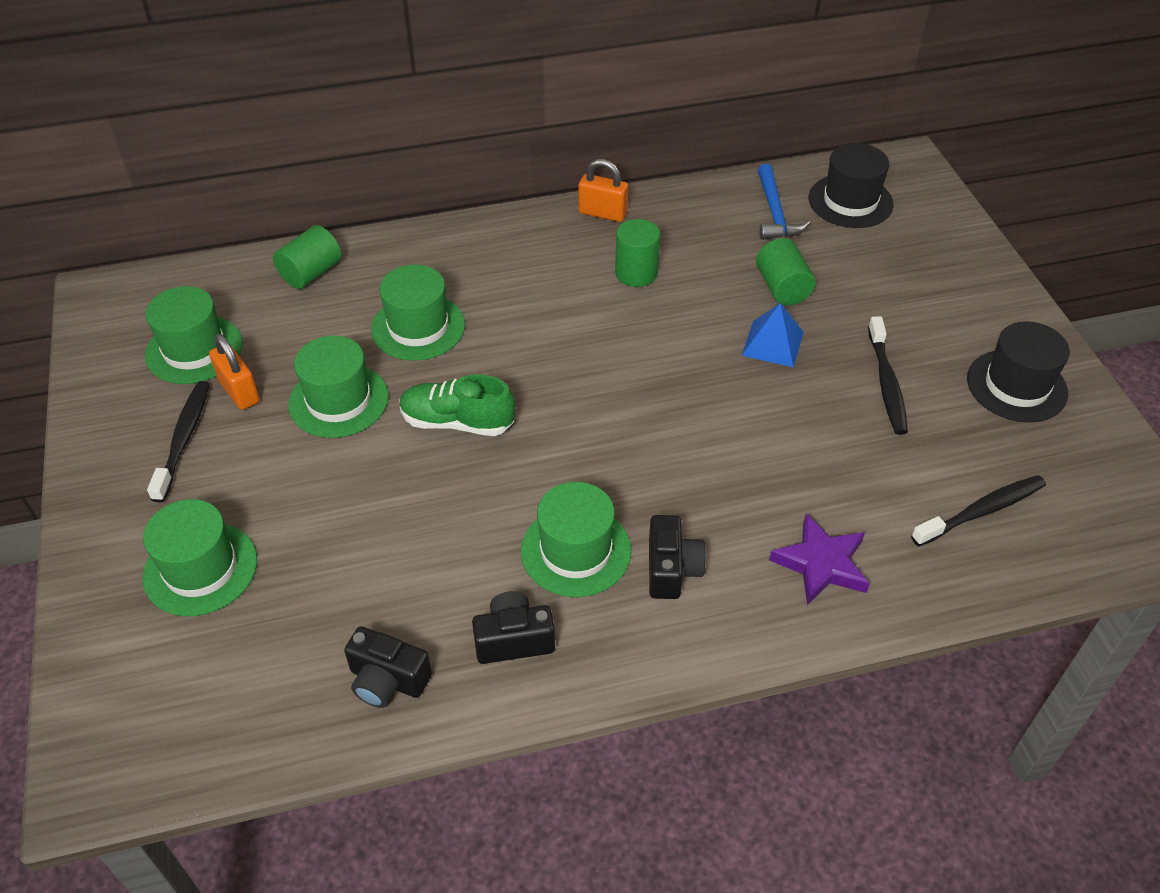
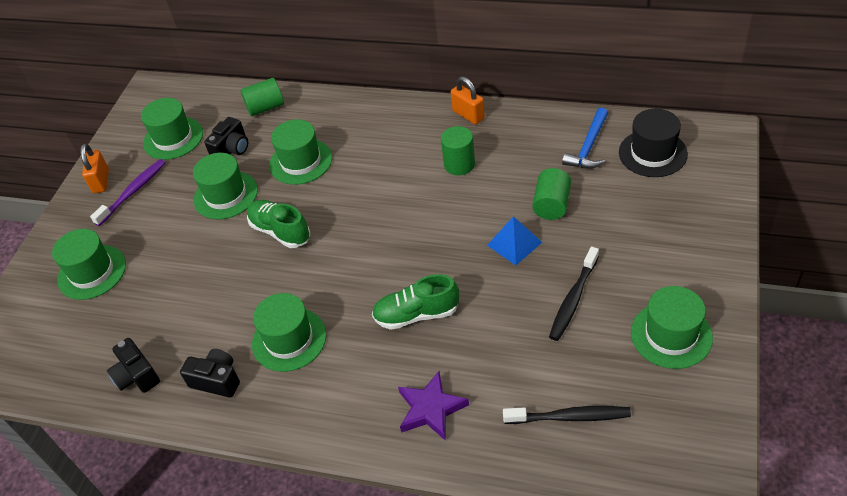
camera: 35 degrees right, 0 degrees up
(183, 439) = (133, 192): black toothbrush -> purple toothbrush
(239, 391) = (179, 172): orange padlock -> orange padlock (101, 181)
(671, 569) = (335, 374): black camera -> black camera (232, 149)
(719, 462) = (416, 314): none -> green shoe
(1016, 386) = (671, 335): black hat -> green hat

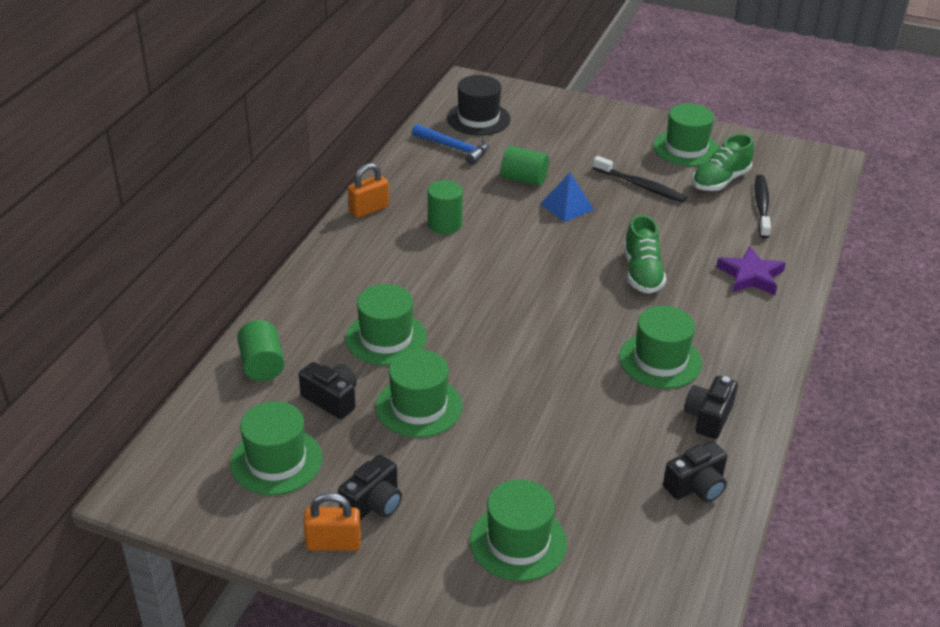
camera: 90 degrees left, 10 degrees down
(133, 192) = (373, 503): purple toothbrush -> black camera
(280, 231) = (500, 360): green shoe -> green shoe (720, 180)

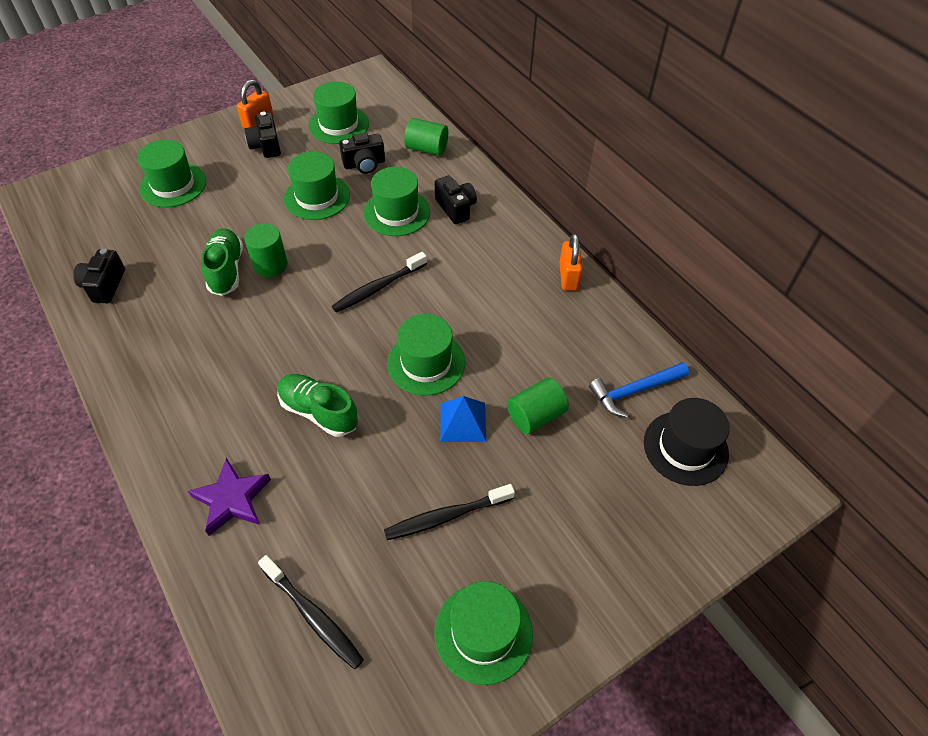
camera: 125 degrees right, 15 degrees up
(444, 224) = (507, 314): green cylinder -> green cylinder (270, 265)
(493, 303) = (378, 288): none -> black toothbrush
(660, 360) = (217, 347): green hat -> green hat (426, 363)
(708, 417) = (140, 335): black camera -> black camera (456, 208)
(720, 180) = (392, 613): green shoe -> green shoe (226, 270)

